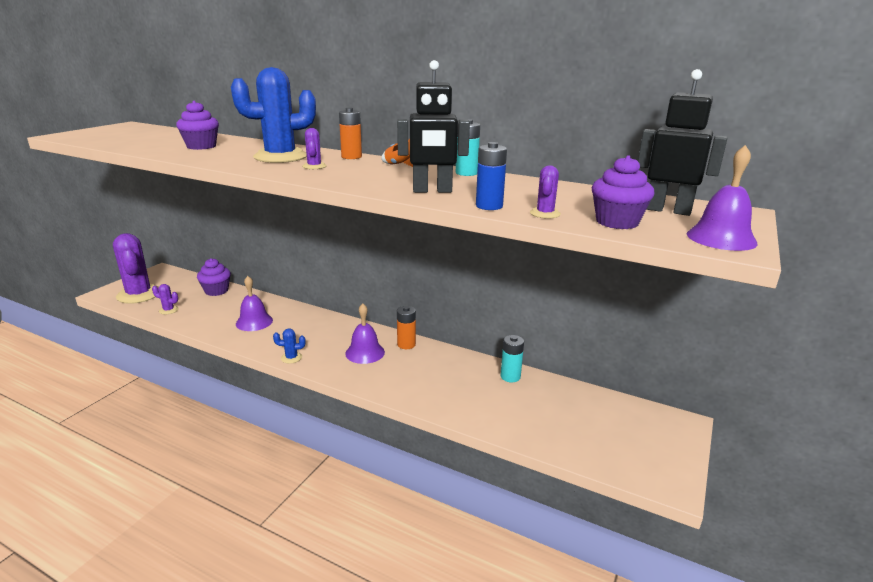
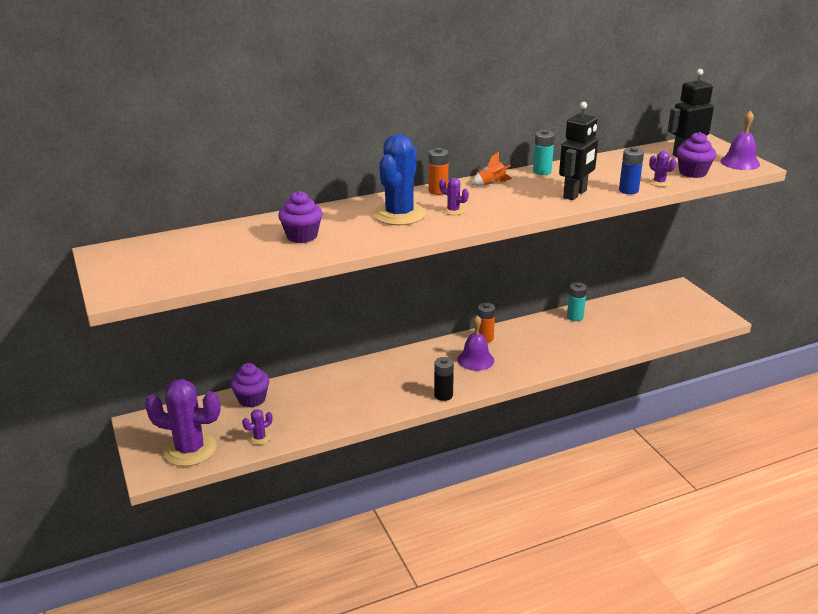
camera: 50 degrees left, 5 degrees up
(254, 322) = (353, 395): purple bell -> none
(291, 358) = (443, 395): blue cactus -> black battery

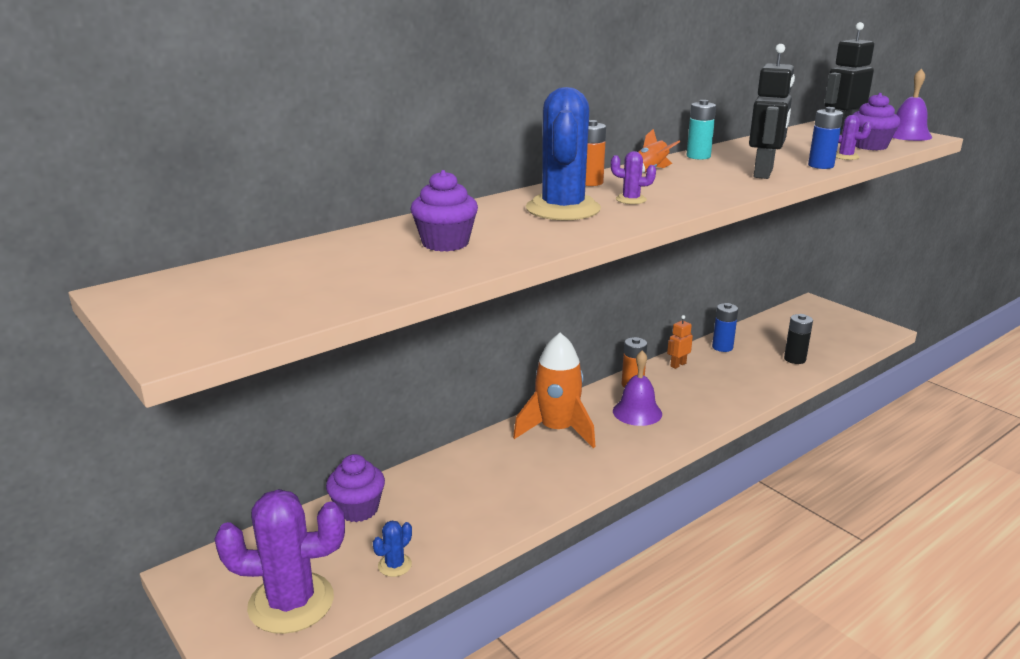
camera: 15 degrees left, 5 degrees down
(259, 438) = (395, 565): purple cactus -> blue cactus
(410, 364) = (557, 430): none -> orange rocket
(443, 395) = (623, 462): black battery -> black battery (794, 359)
(530, 327) = (678, 365): none -> orange robot
(575, 317) = (722, 347): turquoise battery -> blue battery

